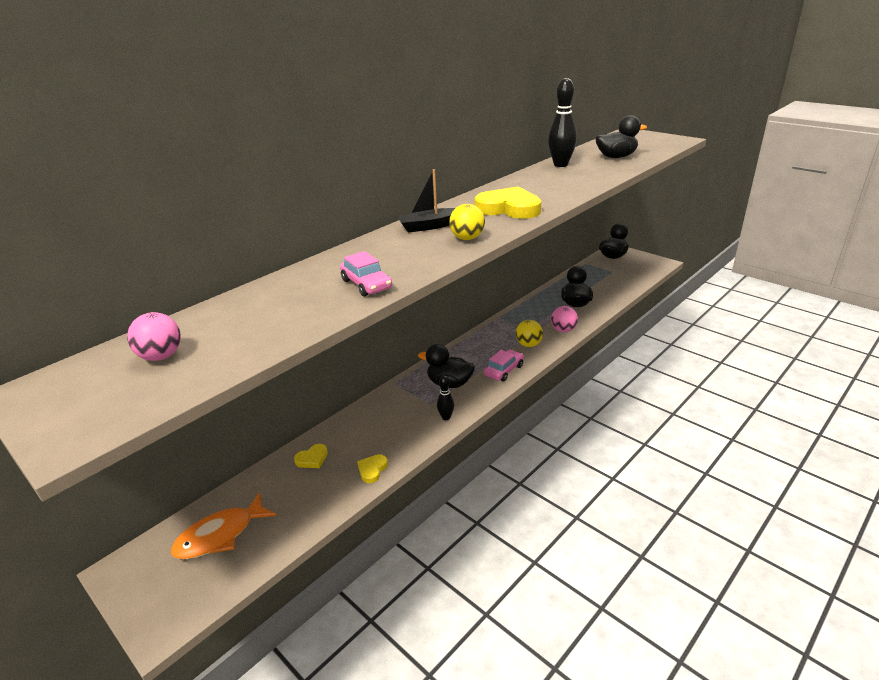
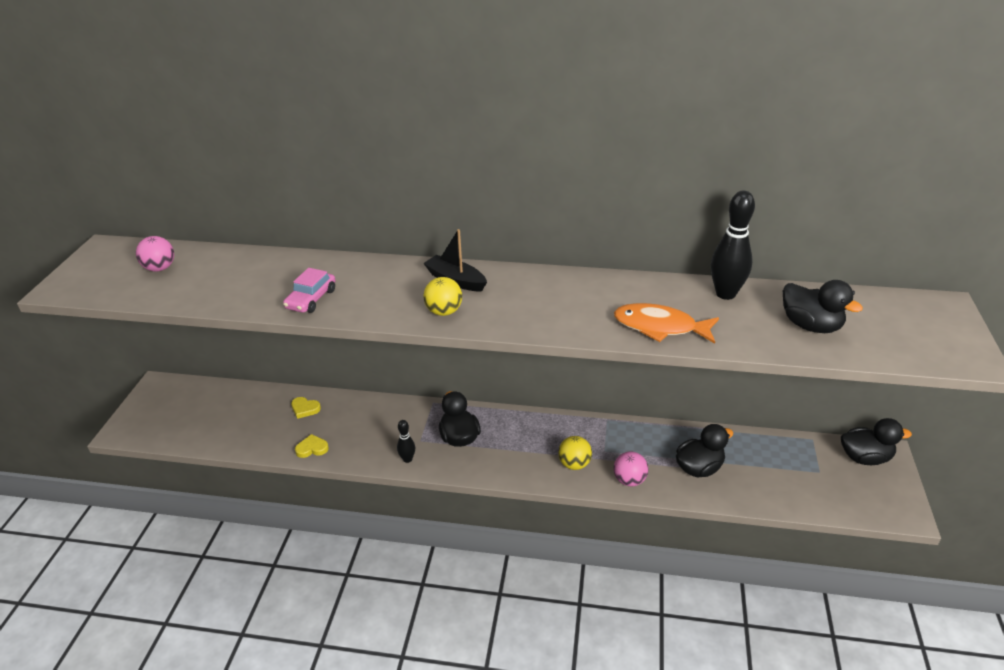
camera: 55 degrees right, 5 degrees up
(220, 535) = (205, 409): orange fish -> orange fish (660, 327)
(504, 370) = (511, 465): pink car -> none
(509, 208) = (544, 308): yellow heart -> none

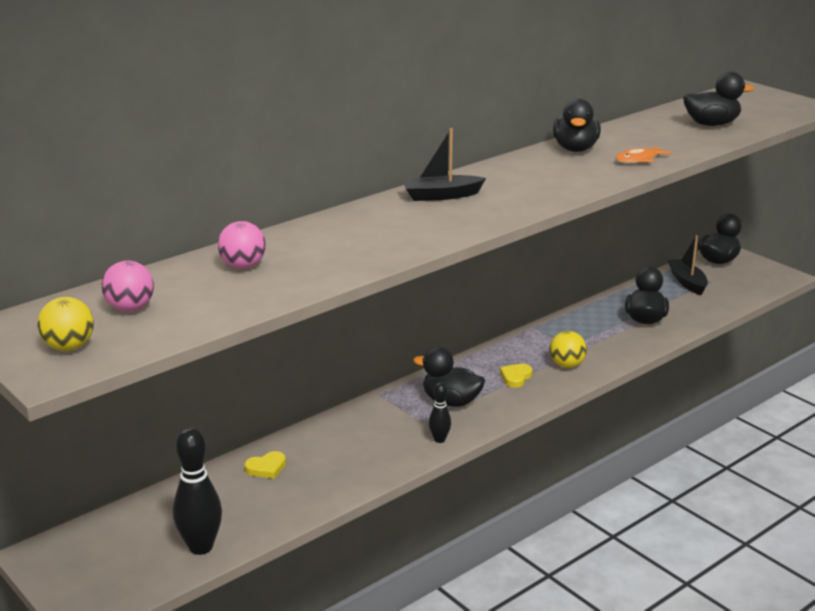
camera: 50 degrees left, 10 degrees down
(311, 299) = (355, 256): pink car -> none
(312, 448) = (338, 486): yellow heart -> yellow heart (516, 377)
(444, 312) = (483, 214): yellow ball -> yellow ball (69, 347)
(629, 480) = (618, 351): pink ball -> pink ball (243, 266)
(634, 290) = (575, 149): none -> black duck
(660, 327) = (639, 159): orange fish -> orange fish, size x0.61
(725, 294) = (632, 129): black bowling pin -> black bowling pin (201, 547)
(796, 459) = (687, 282): none -> black boat

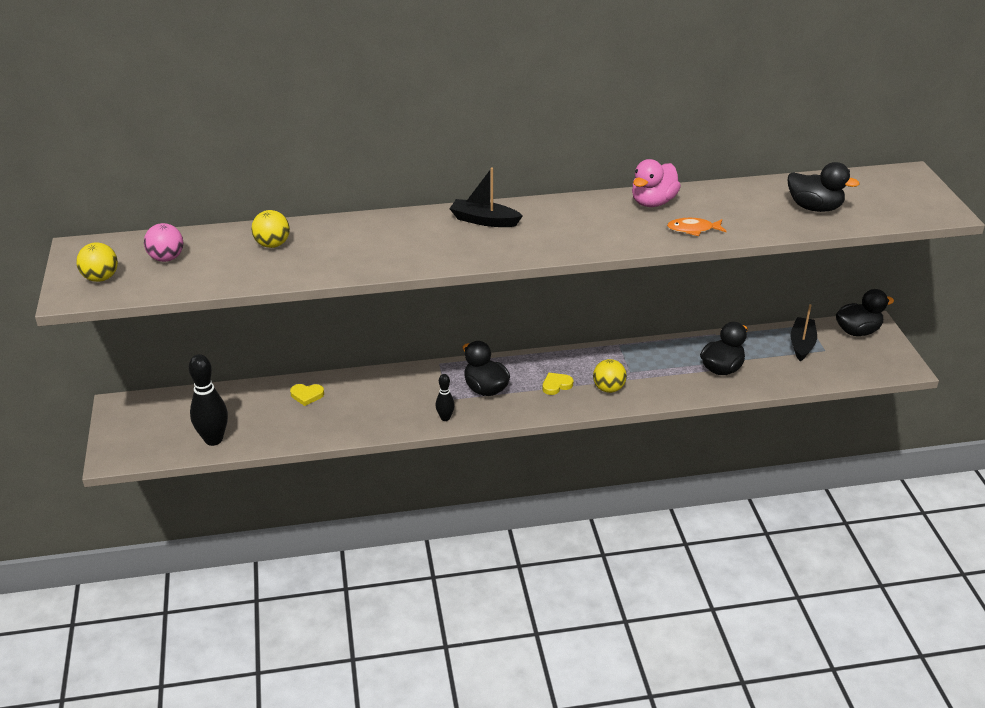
camera: 30 degrees right, 10 degrees up
(243, 266) = (272, 244): pink ball -> yellow ball
(575, 149) = (653, 202): black duck -> pink duck

